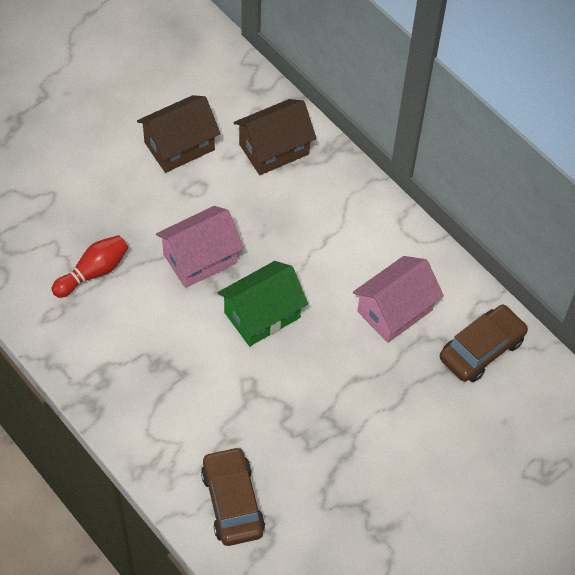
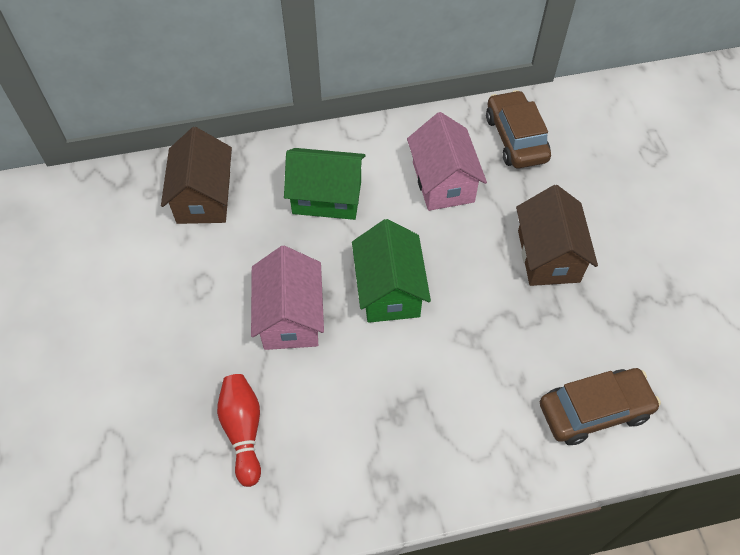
camera: 60 degrees left, 0 degrees up
(179, 146) = (140, 277): brown house -> brown house (548, 256)
(232, 502) = (594, 410): brown car -> brown car turned 150 degrees clockwise
(326, 233) = (327, 197): none -> green house

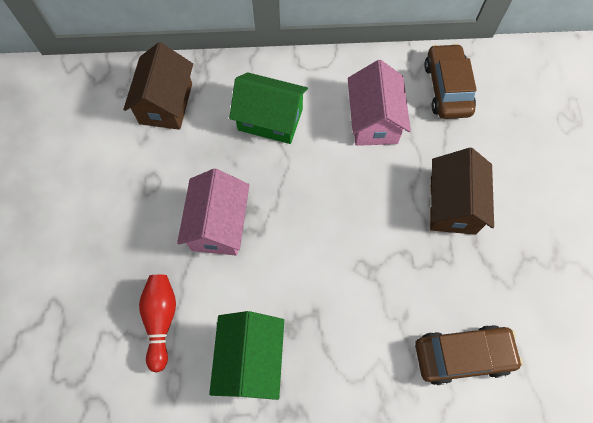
camera: 10 degrees right, 10 degrees up
(389, 290) = (307, 214): green house -> green house (250, 359)

